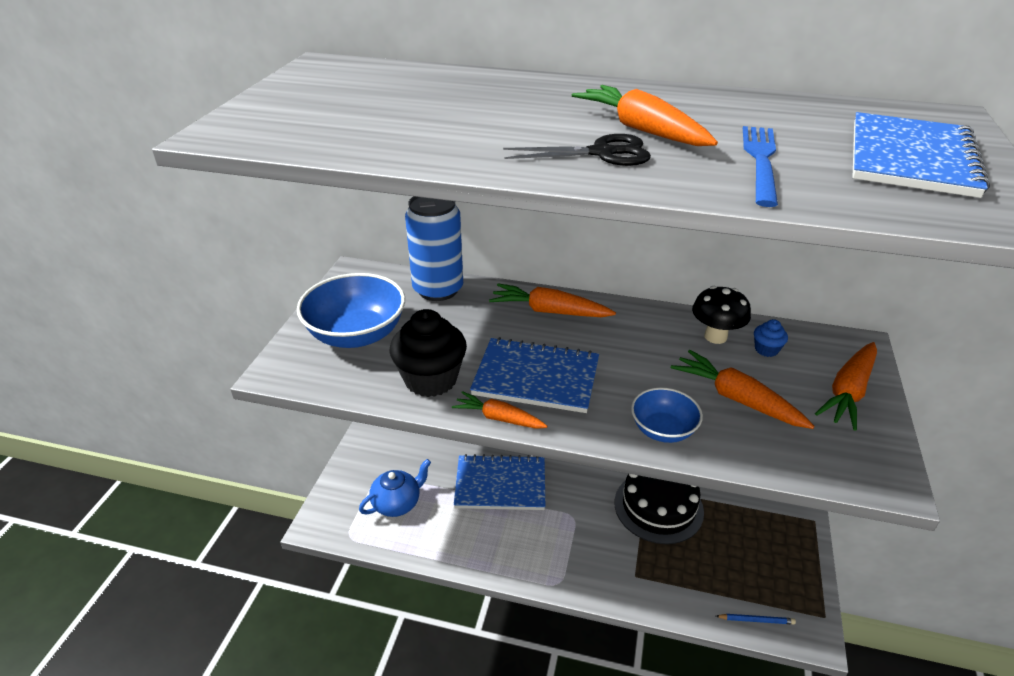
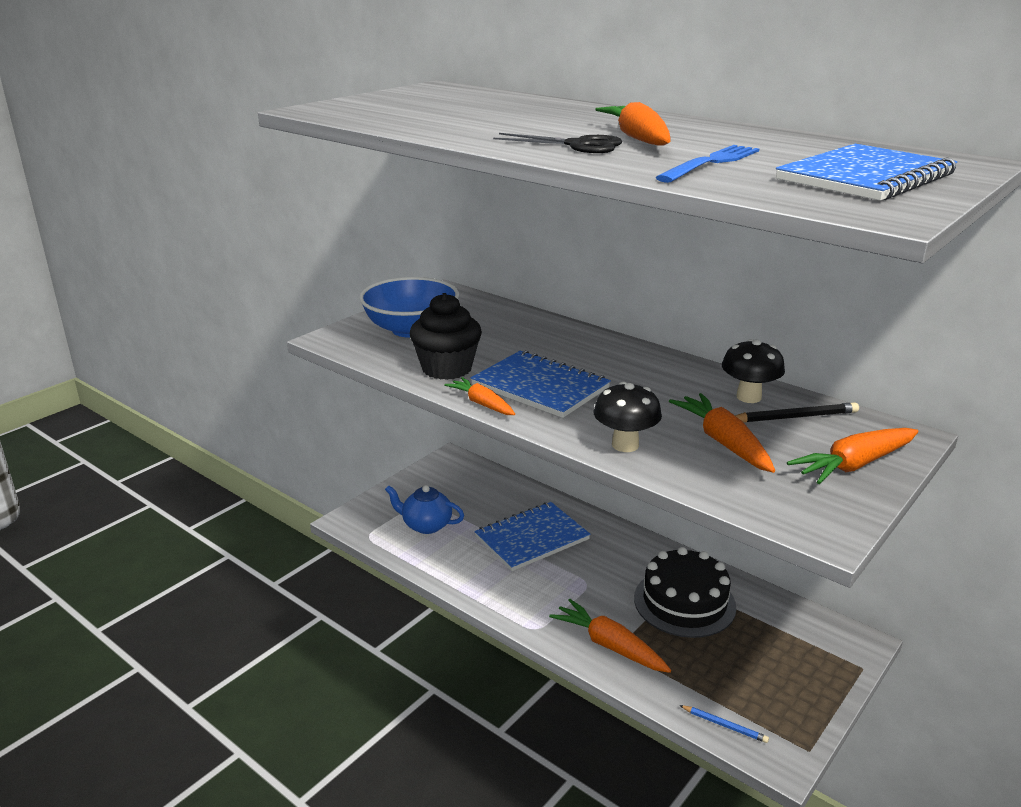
camera: 25 degrees right, 10 degrees down
(397, 503) = (426, 525): blue teapot -> blue teapot turned 150 degrees counterclockwise
(438, 289) = (507, 314): blue can -> none
(500, 484) = (532, 538): blue notebook -> blue notebook turned 60 degrees counterclockwise
(549, 311) = (596, 348): orange carrot -> orange carrot (609, 645)
(663, 430) = (625, 445): blue bowl -> black mushroom
(766, 349) = (795, 417): blue cupcake -> black pencil

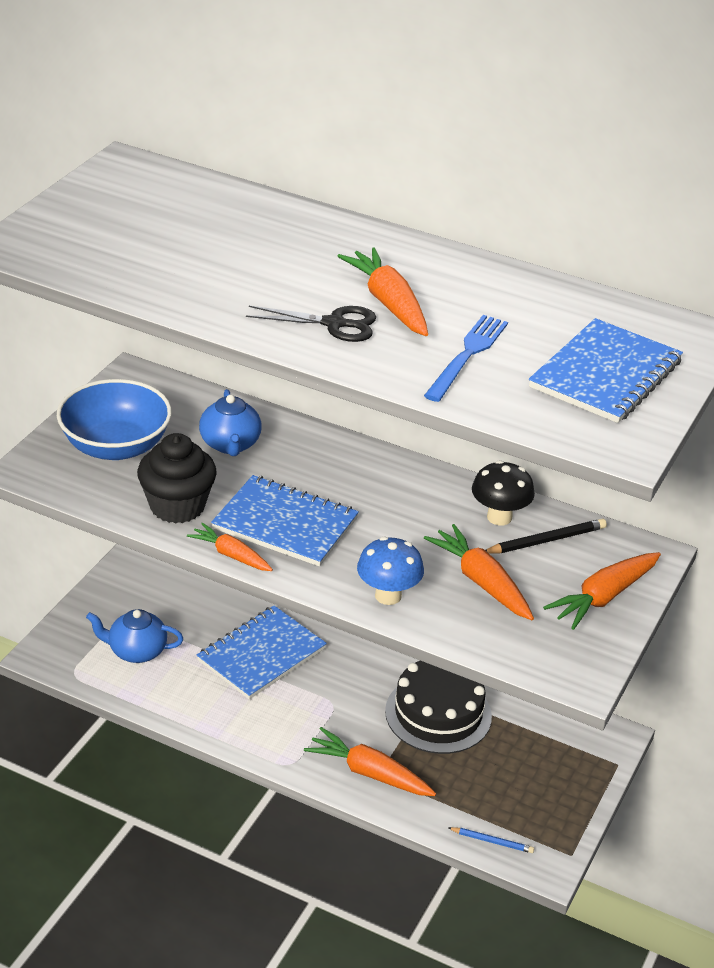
camera: 15 degrees left, 10 degrees up
(509, 334) = (230, 444): none -> blue teapot
(625, 445) = (388, 596): black mushroom -> blue mushroom

